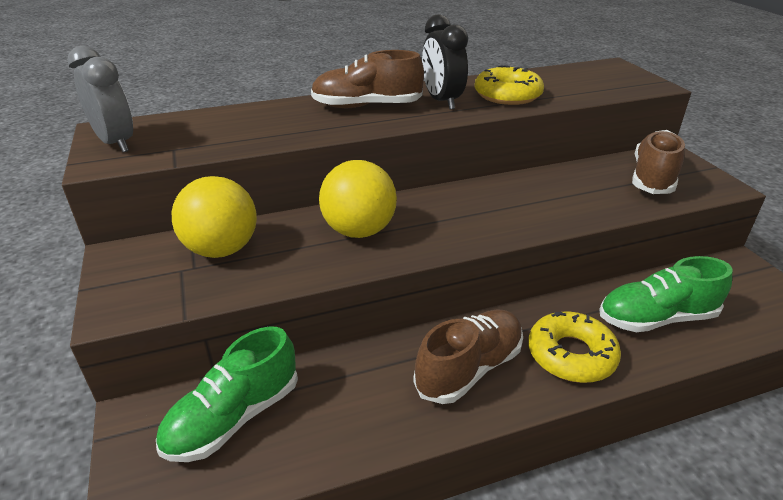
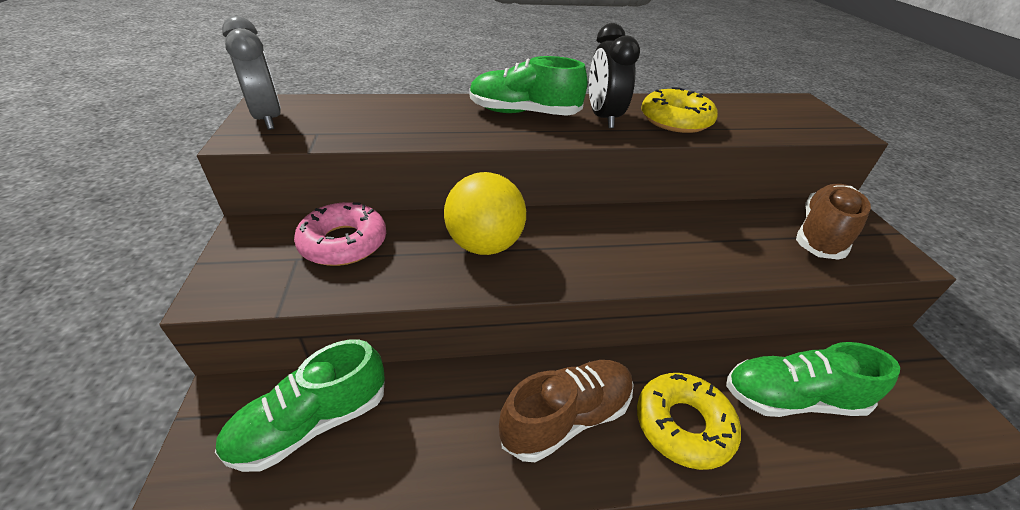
camera: 10 degrees right, 5 degrees up
(222, 250) = (343, 243): yellow ball -> pink donut
(366, 106) = (524, 113): brown shoe -> green shoe

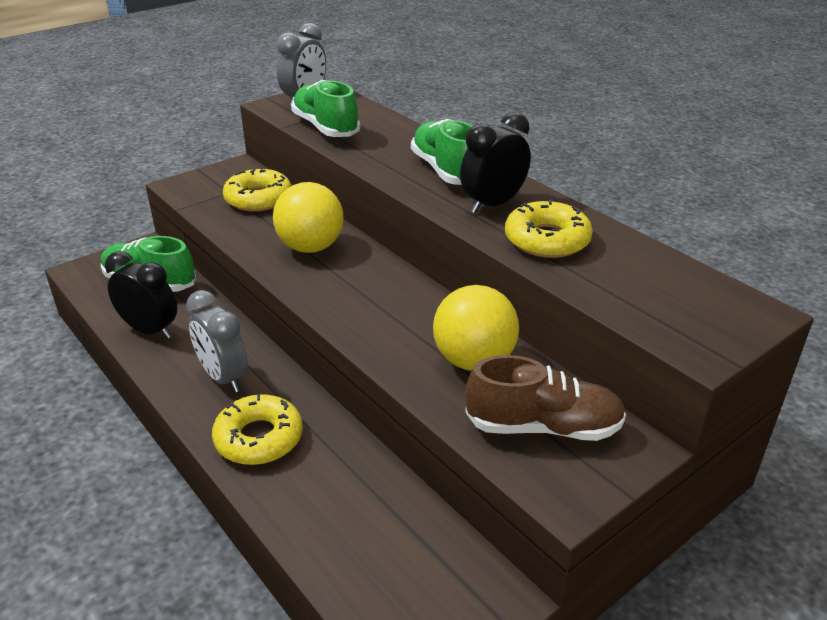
camera: 60 degrees right, 5 degrees down
(343, 243) = (258, 198): pink donut -> yellow donut
(420, 461) = (150, 330): none -> black clock
(566, 418) = (223, 377): brown shoe -> grey clock
(728, 230) = (474, 361): none -> yellow ball
(791, 398) = (339, 501): green shoe -> green shoe (325, 127)

